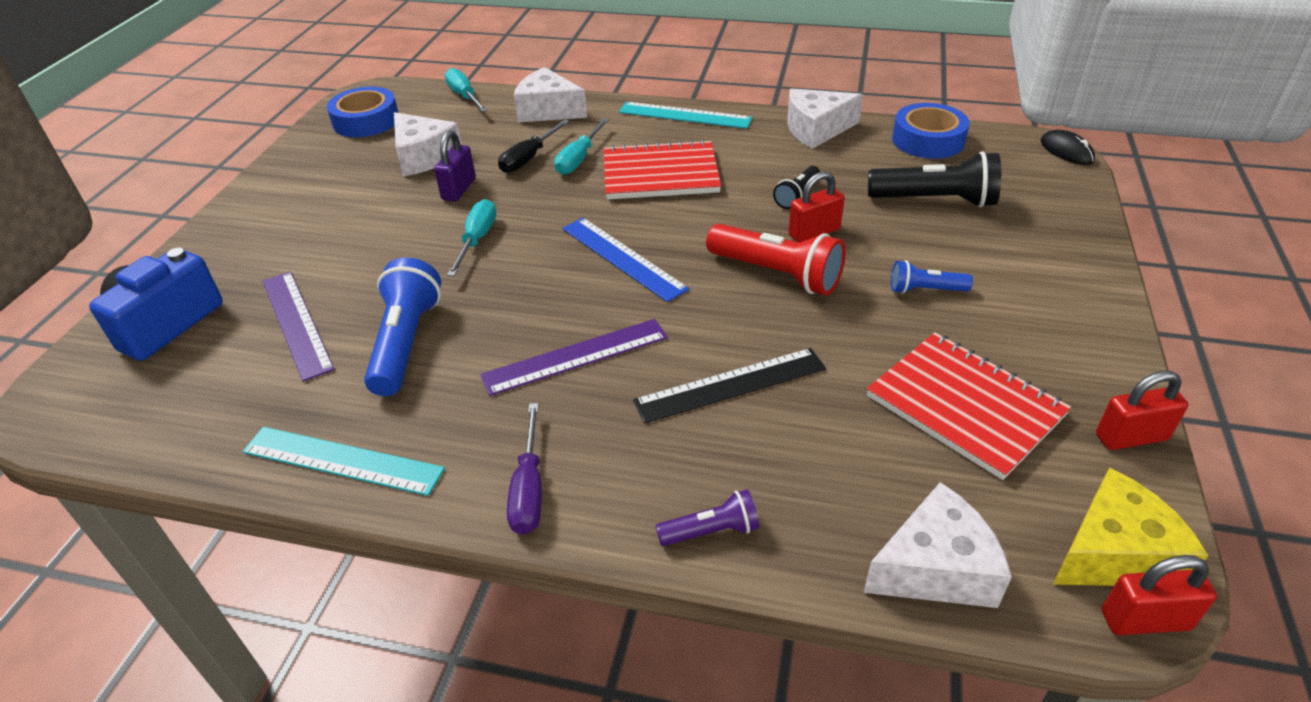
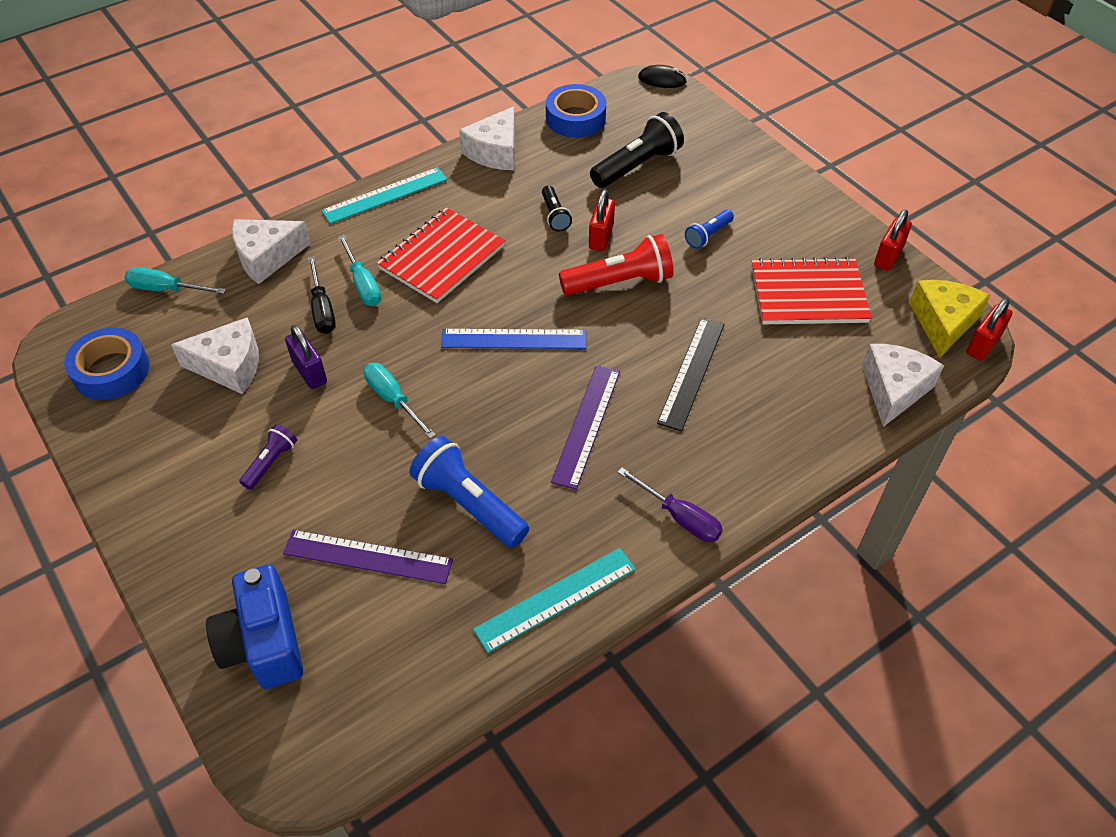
camera: 50 degrees left, 10 degrees up
(711, 531) = (790, 457): purple flashlight -> purple flashlight (270, 462)

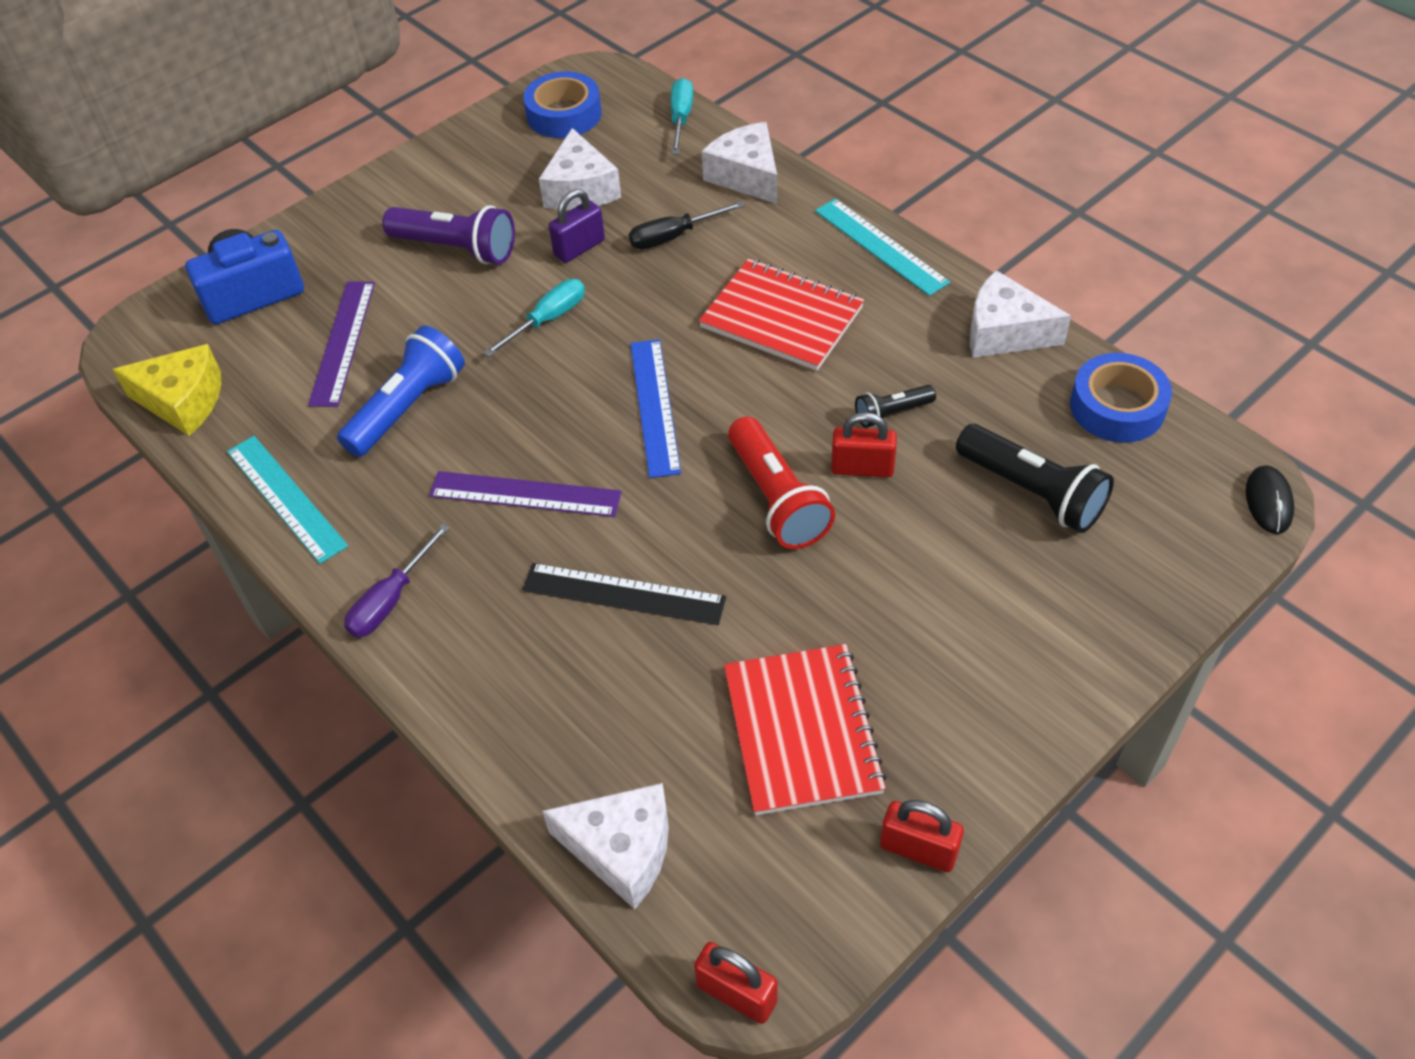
camera: 85 degrees right, 0 degrees up
(270, 462) = (456, 248): purple flashlight -> purple flashlight, size x1.84
(363, 284) = (720, 259): turquoise screwdriver -> none
(708, 235) = (900, 593): blue flashlight -> none
(942, 323) = (777, 930): yellow cheese -> yellow cheese (183, 401)

